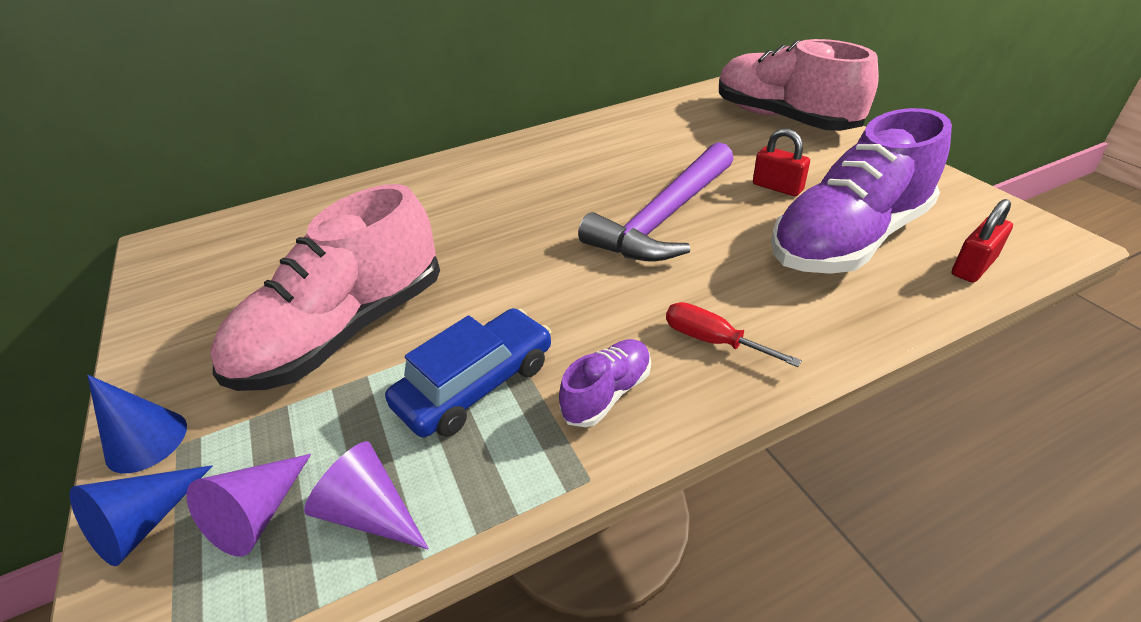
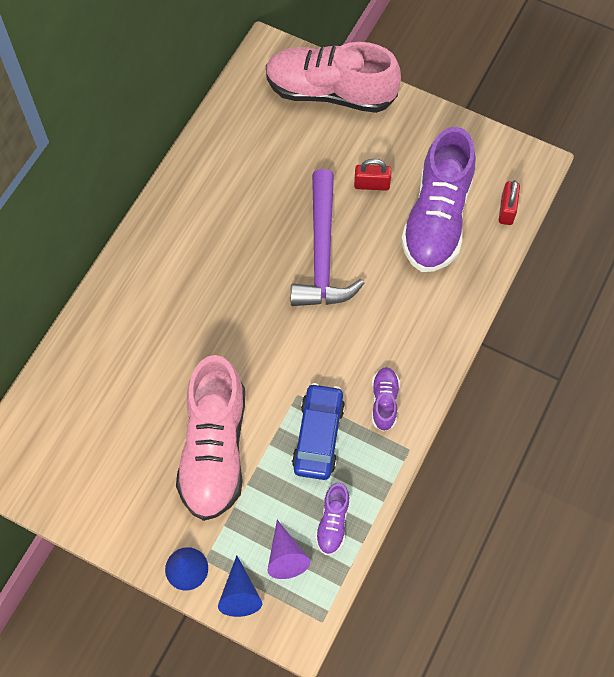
camera: 40 degrees left, 25 degrees up
(371, 512) = (333, 523): purple cone -> purple shoe
(712, 340) = (410, 339): red screwdriver -> none

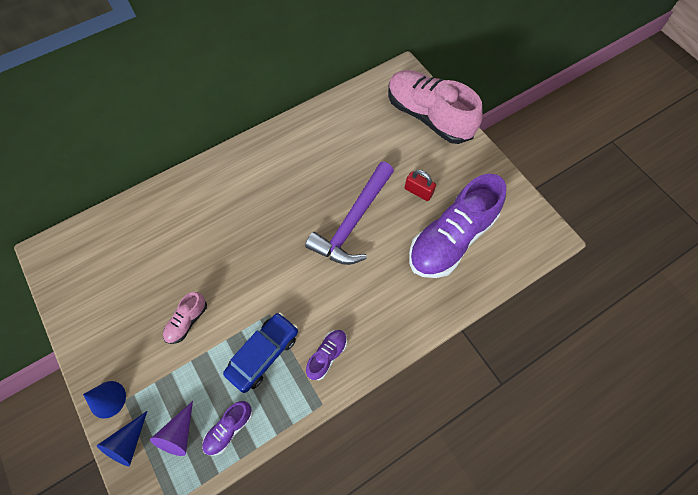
camera: 30 degrees right, 0 degrees up
(214, 449) = (187, 321): pink shoe -> pink shoe, size x0.44
(507, 210) = (508, 259): red padlock -> none

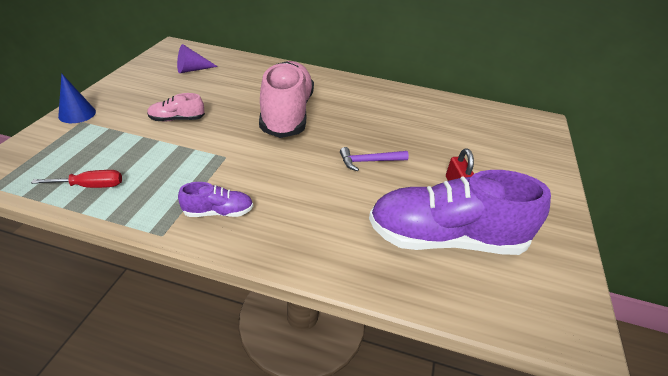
camera: 45 degrees right, 25 degrees down
(128, 443) = (43, 139): blue cone -> none
(179, 434) = (67, 160): purple cone -> purple cone (192, 70)
(229, 428) = (91, 186): purple shoe -> red screwdriver
(263, 354) = (184, 171): blue car -> none
(353, 222) = (369, 161): purple hammer -> purple hammer, size x0.49
(428, 116) = (533, 155): pink shoe -> pink shoe (287, 114)

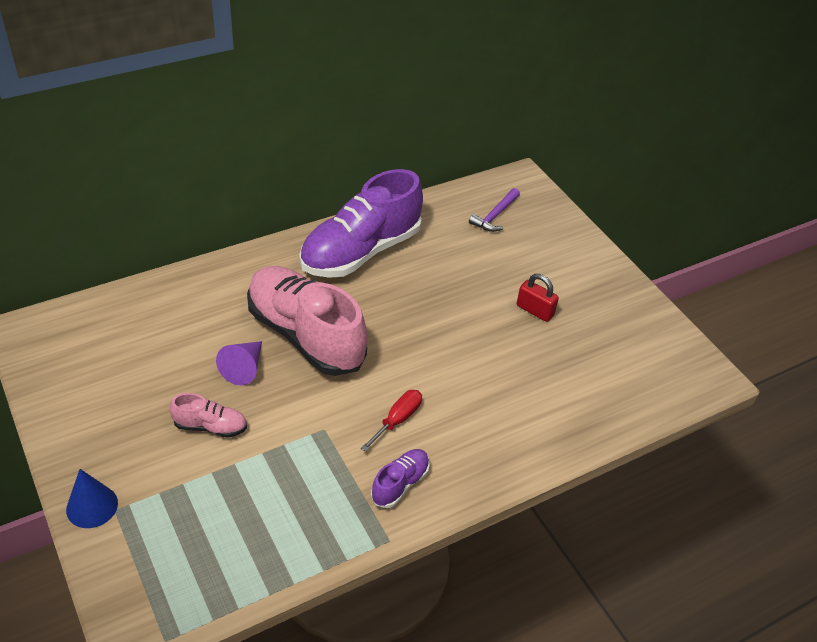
camera: 45 degrees left, 5 degrees up
(91, 186) = (258, 557): red screwdriver -> red screwdriver (397, 420)
(177, 119) = (210, 426): pink shoe -> pink shoe turned 120 degrees counterclockwise
(192, 70) = (113, 350): purple cone -> purple cone (244, 368)
(369, 161) = (445, 336): purple hammer -> purple hammer (495, 216)
(445, 238) = (576, 367): purple shoe -> purple shoe (360, 251)

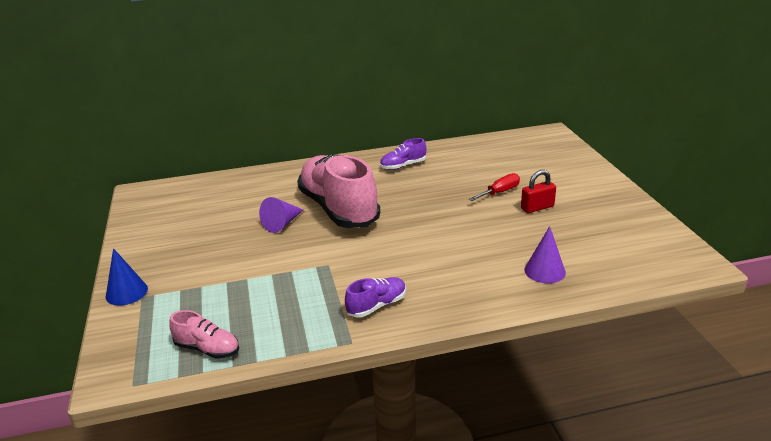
camera: 20 degrees right, 15 degrees down
(210, 426) = (240, 255): pink shoe -> pink shoe (207, 349)
(360, 251) = (403, 166): purple shoe -> purple shoe, size x0.44
(397, 420) = (392, 264): red screwdriver -> red screwdriver (500, 192)
(495, 216) = (521, 152): purple hammer -> none
(535, 310) = (537, 207): red padlock -> red padlock turned 75 degrees counterclockwise
(564, 408) = (545, 271): none -> purple cone

